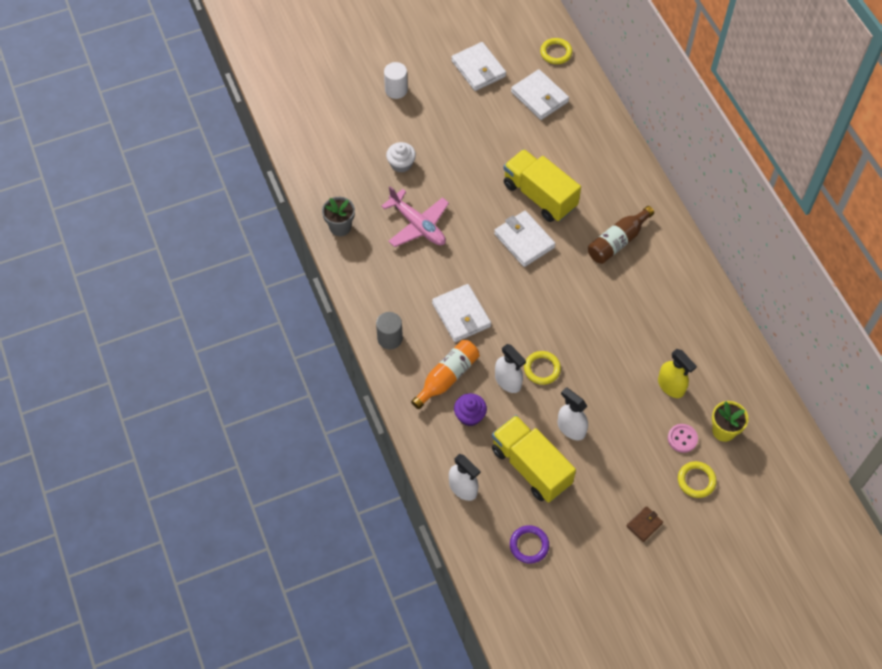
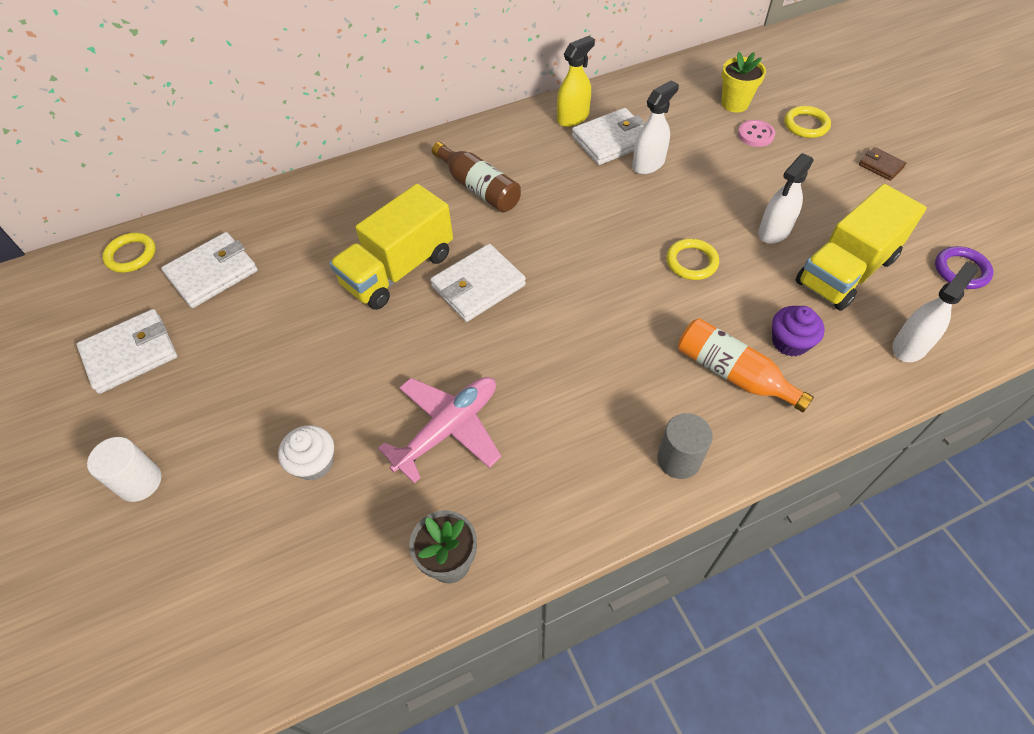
camera: 90 degrees left, 5 degrees down
(461, 315) = (618, 359): white wallet -> white wallet (611, 140)
(508, 381) = (720, 299): white spray bottle -> white spray bottle (648, 164)
(671, 386) = (687, 143): yellow spray bottle -> yellow spray bottle (573, 117)

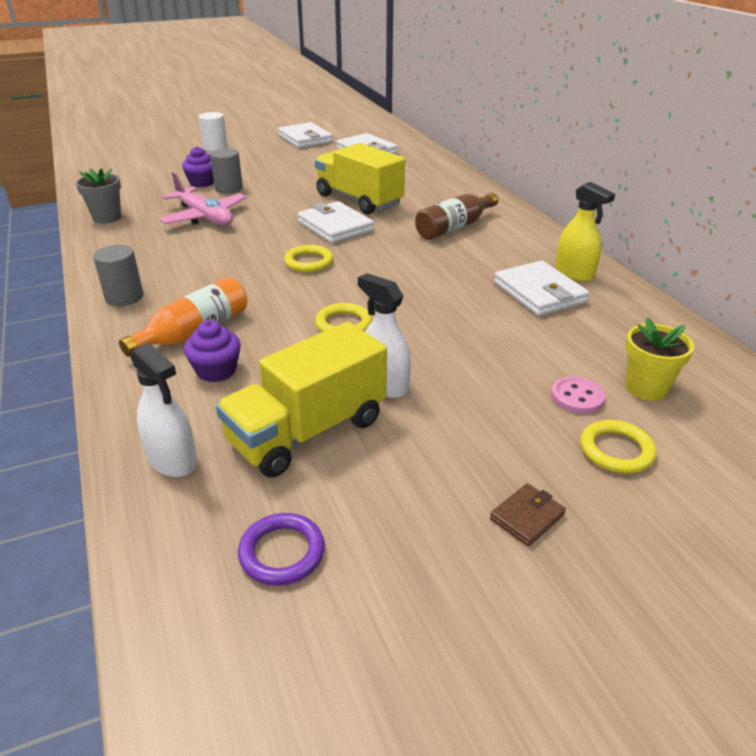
camera: 90 degrees right, 20 degrees down
(131, 255) = (386, 132): yellow ring -> yellow ring (309, 262)
(314, 463) = (202, 182): white cupcake -> purple cupcake
(344, 420) = (229, 189): none -> grey cylinder
(648, 164) = (501, 312): white spray bottle -> none
(845, 271) = (307, 431): yellow truck -> yellow truck turned 90 degrees counterclockwise

